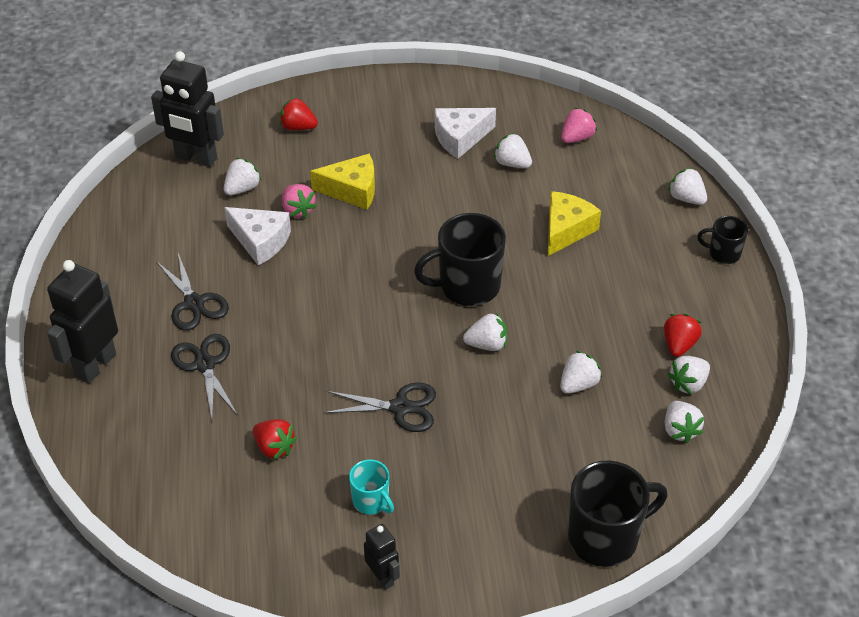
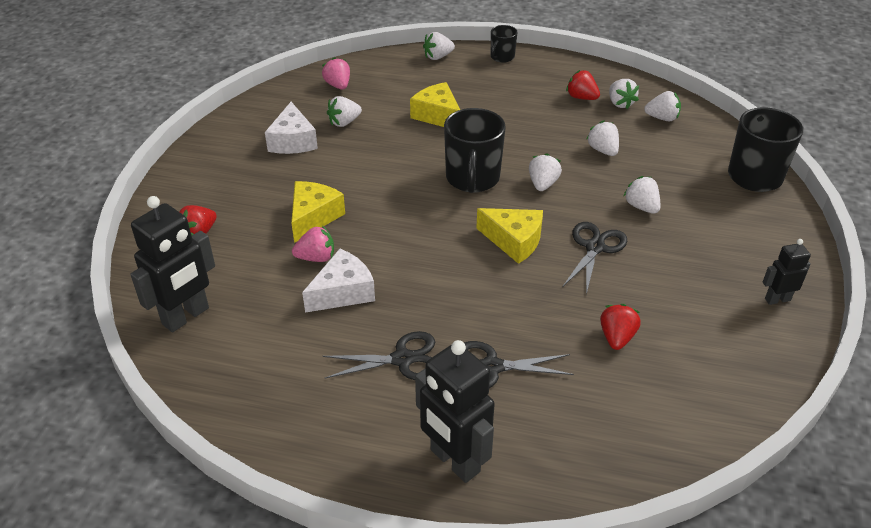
camera: 70 degrees left, 5 degrees down
(242, 188) = (258, 290): white strawberry -> white strawberry (641, 207)
(274, 447) = (617, 337): red strawberry -> red strawberry turned 45 degrees counterclockwise
(371, 501) = (694, 288): turquoise mug -> none
(382, 341) = (514, 241): none -> yellow cheese

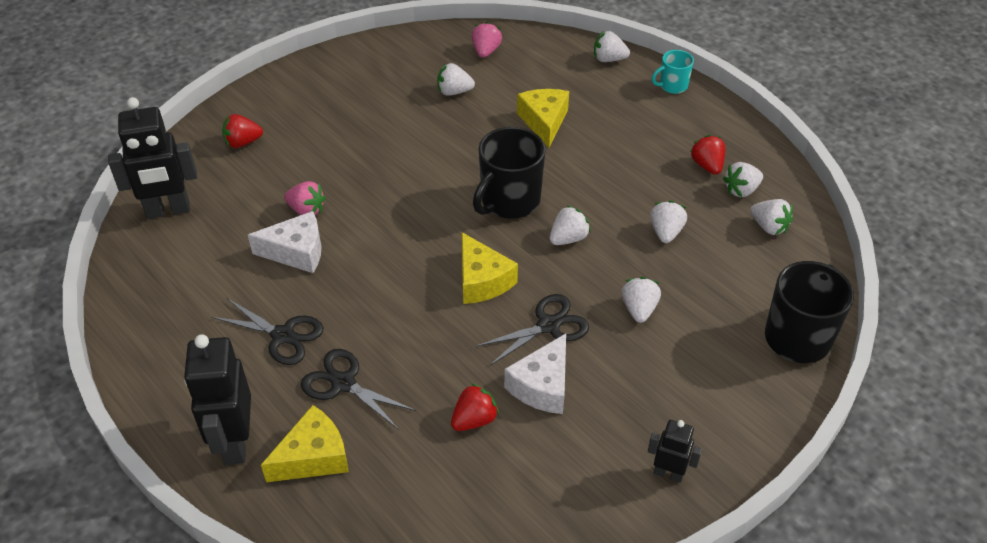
camera: 35 degrees right, 5 degrees up
(293, 141) = (393, 91): white cheese -> white cheese (542, 386)
(313, 217) = (340, 172): yellow cheese -> yellow cheese (313, 457)
(502, 57) = (672, 86): black mug -> turquoise mug
(620, 103) = (741, 190): white strawberry -> white strawberry turned 45 degrees clockwise

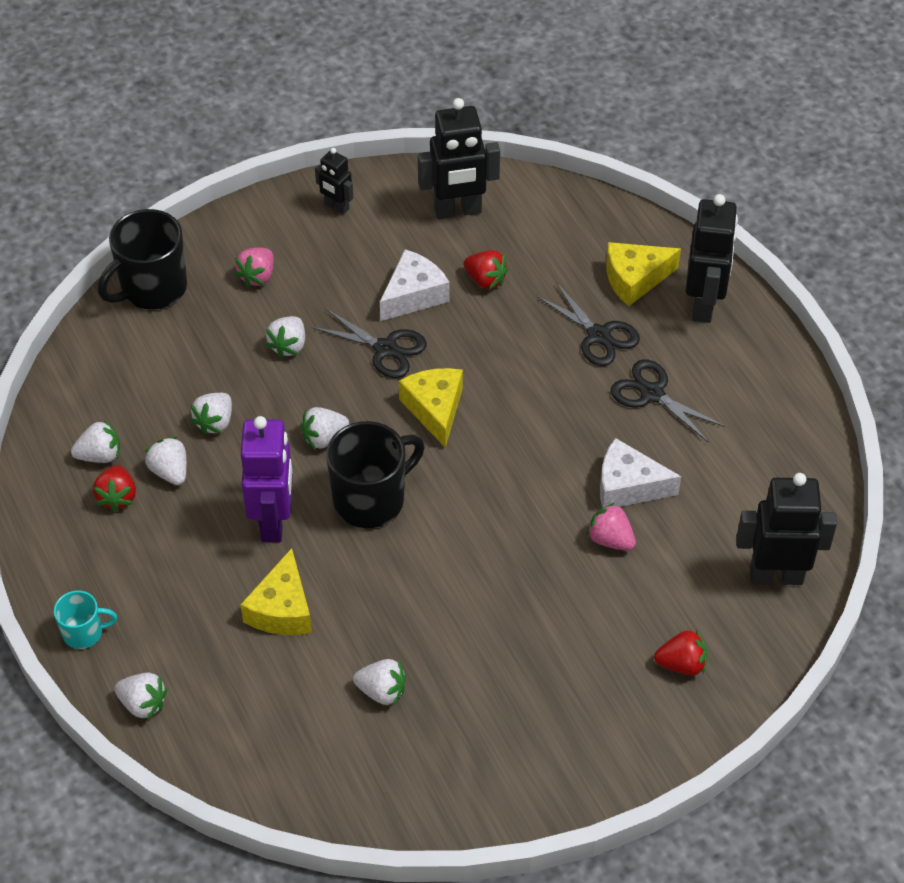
camera: 165 degrees left, 5 degrees up
(474, 419) = (485, 280): red strawberry -> red strawberry turned 120 degrees counterclockwise
(486, 51) = (310, 763): pink strawberry -> pink strawberry (257, 276)
(531, 501) = (458, 211): none -> black robot
(548, 325) = (385, 348): black scissors -> black scissors turned 135 degrees counterclockwise
(578, 172) = (273, 521): none -> purple robot
(769, 227) = (100, 404): white strawberry -> white strawberry (170, 471)

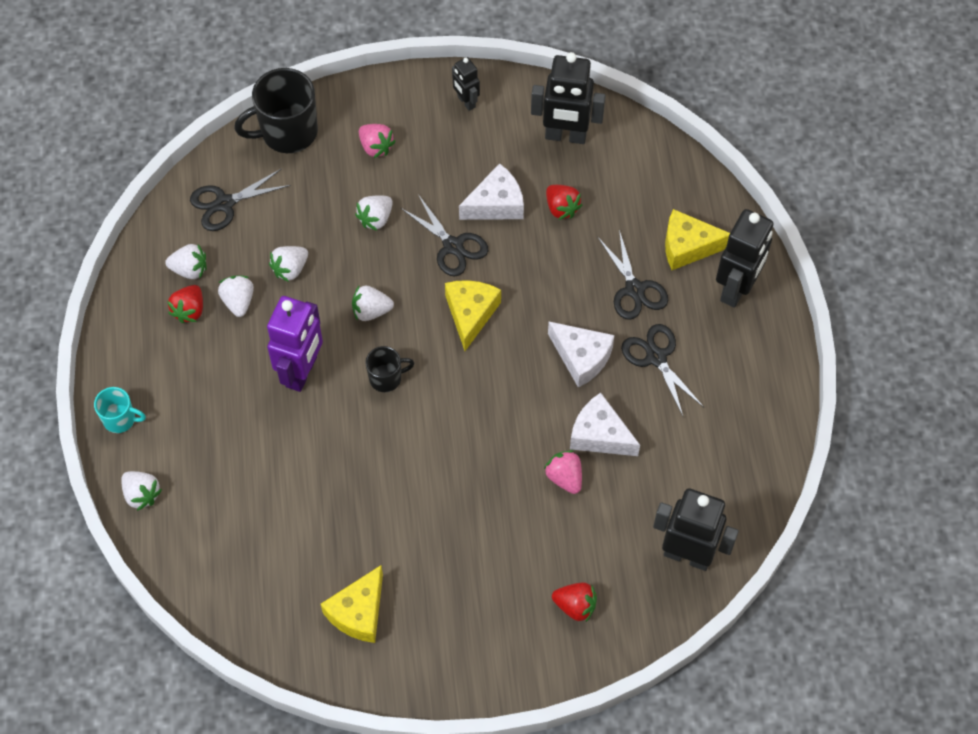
camera: 20 degrees right, 10 degrees up
(111, 378) = (225, 203): none -> black scissors
(257, 276) = (376, 147): pink strawberry -> pink strawberry turned 90 degrees counterclockwise
(282, 609) = (278, 450): yellow cheese -> yellow cheese (358, 612)
(371, 499) = (386, 378): black mug -> black mug, size x0.53
(382, 691) = (327, 547): white strawberry -> none
(573, 417) = (581, 357): none -> white cheese

